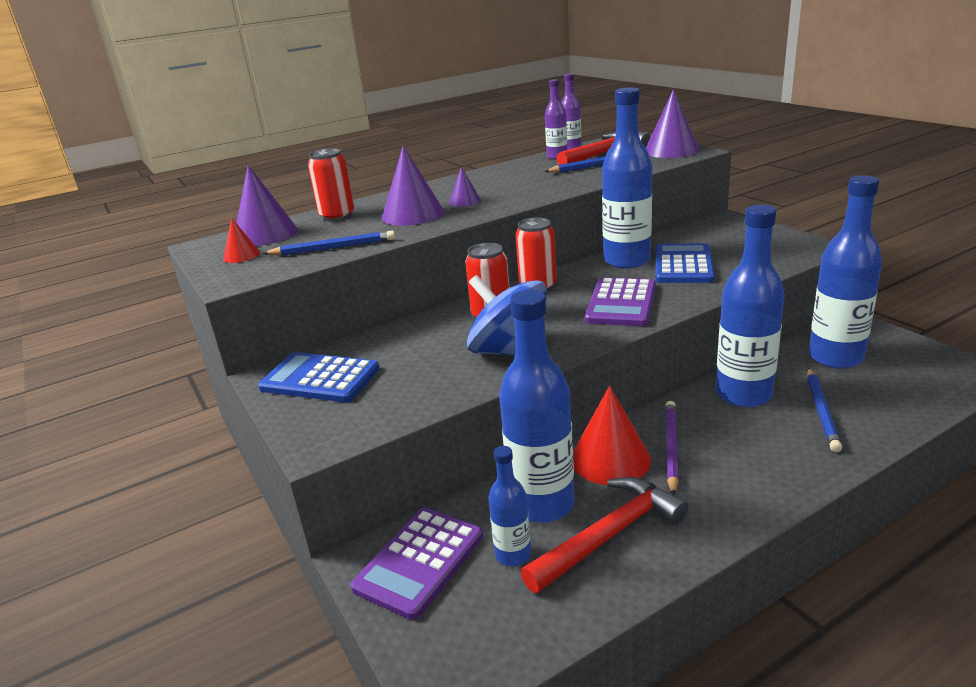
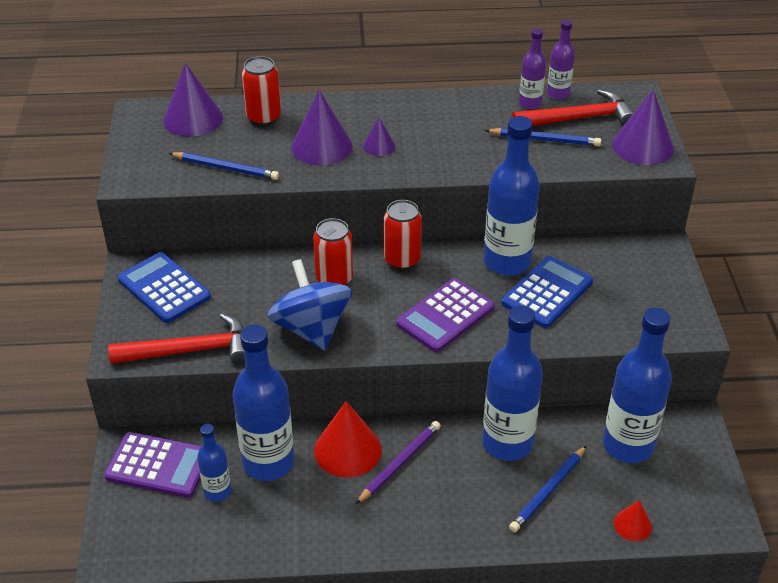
camera: 25 degrees right, 15 degrees up
(241, 255) = (156, 144): red cone -> red cone (632, 525)
(419, 562) = (158, 465): purple calculator -> purple calculator turned 135 degrees counterclockwise
(609, 535) = (288, 510): red hammer -> red hammer (190, 350)

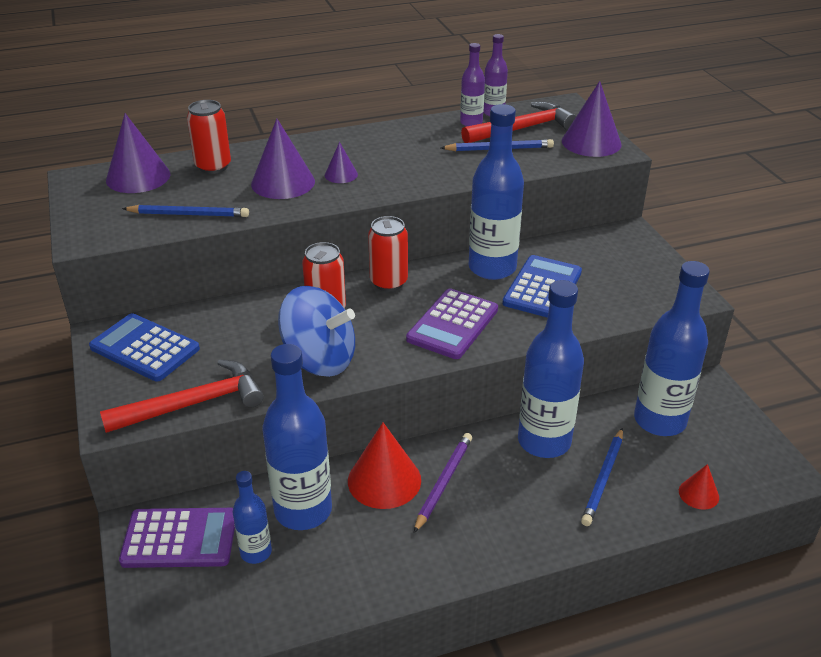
camera: 15 degrees left, 5 degrees down
(311, 328) = (319, 359): blue spinning top -> blue spinning top turned 150 degrees clockwise

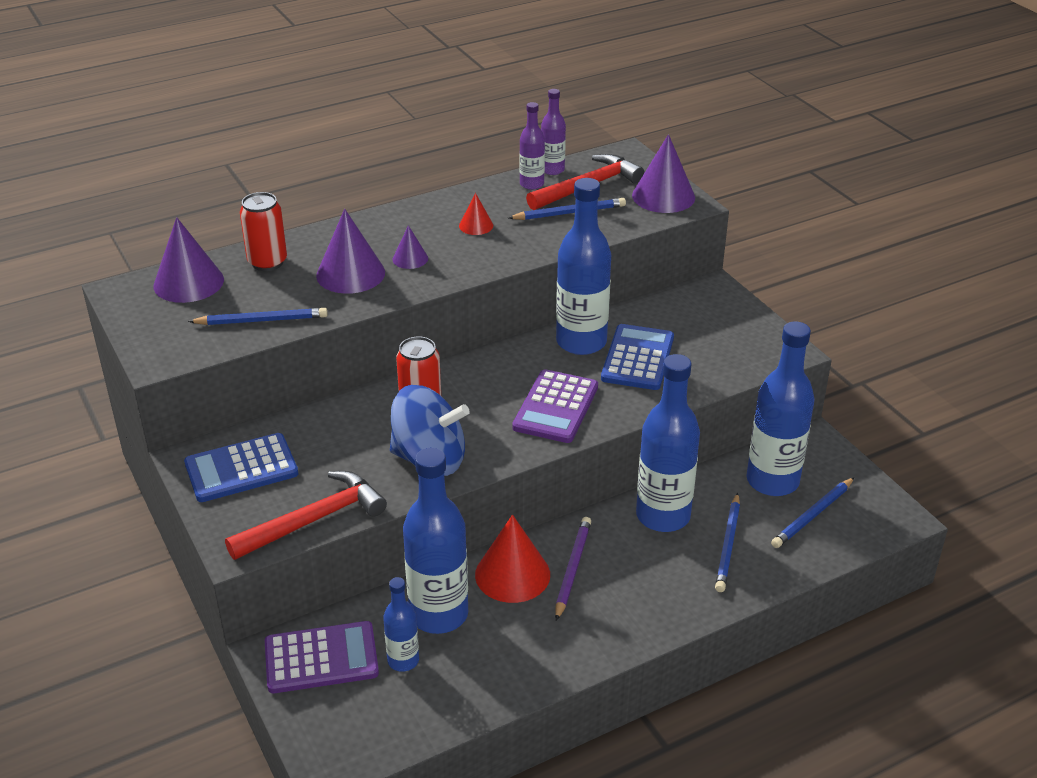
camera: 10 degrees left, 0 degrees up
(145, 348) = (241, 469): blue calculator -> blue calculator turned 45 degrees counterclockwise
(388, 282) = (477, 369): red can -> none
(695, 459) = (812, 515): none -> blue pencil
(698, 494) = (821, 548): red cone -> red cone (476, 225)

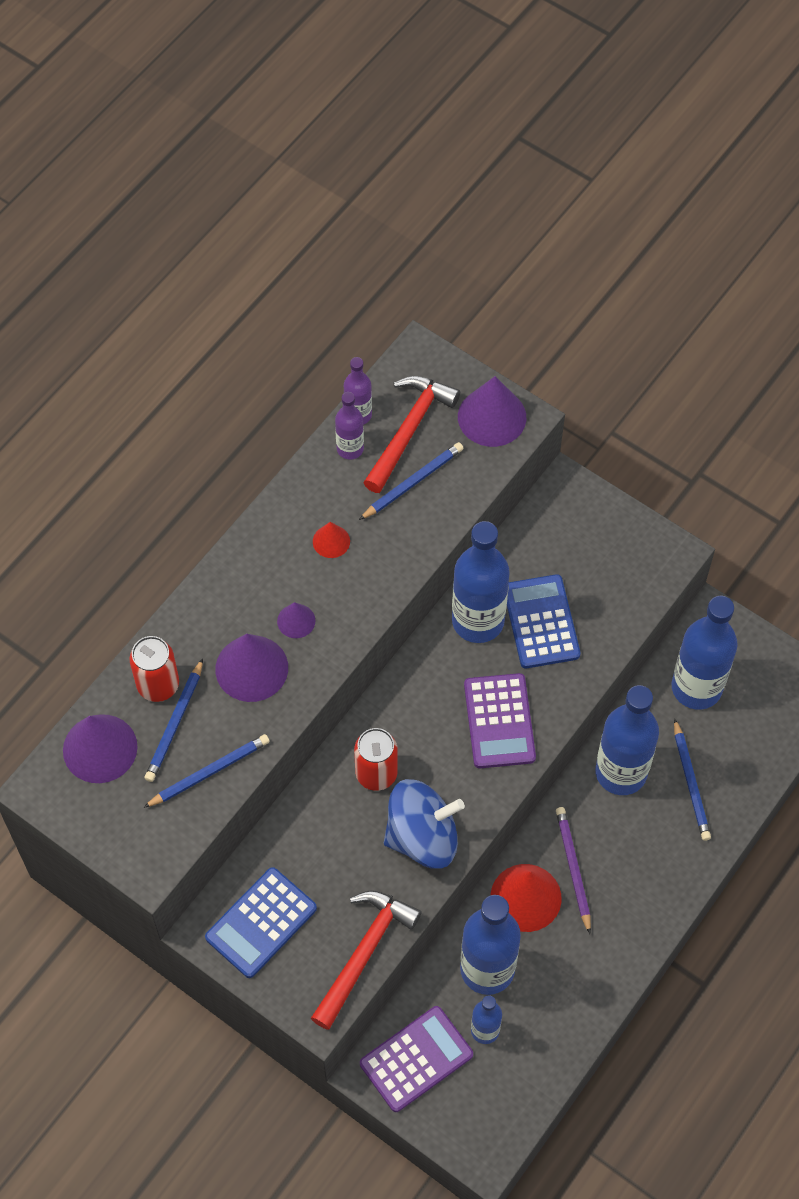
camera: 25 degrees left, 25 degrees up
(812, 515) = (747, 715): blue pencil -> blue pencil (175, 723)

